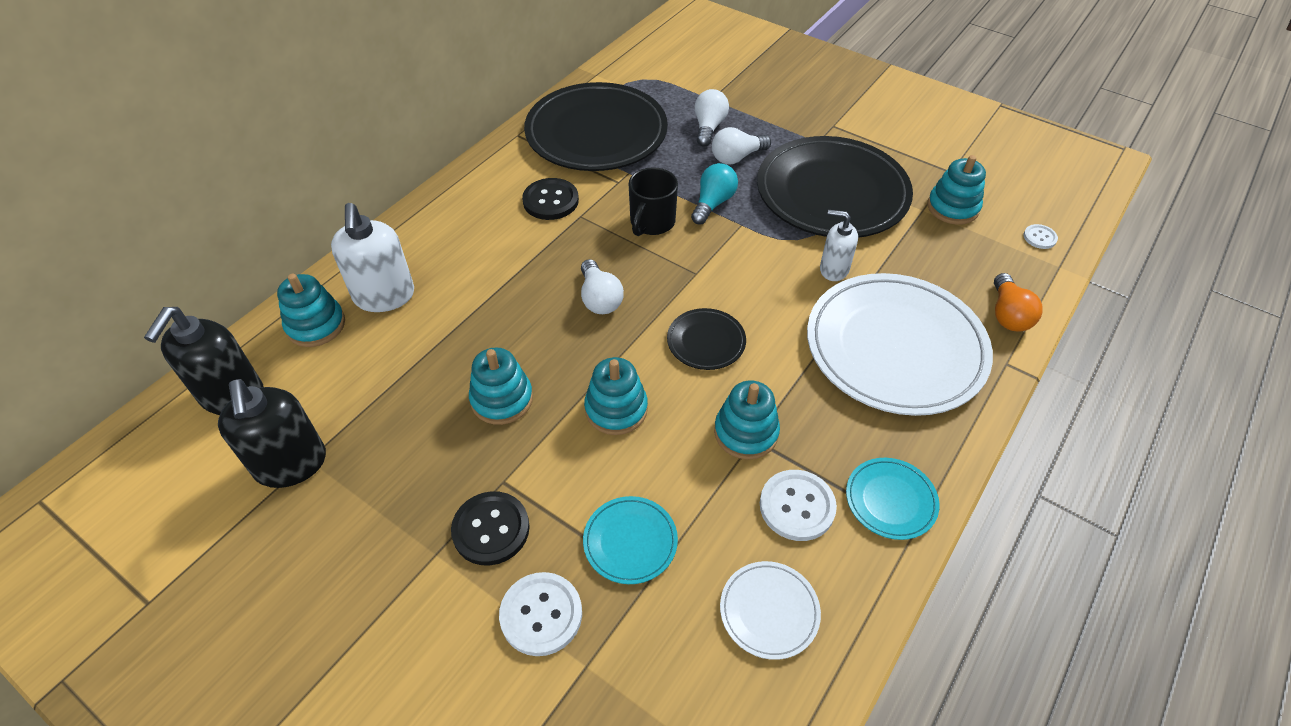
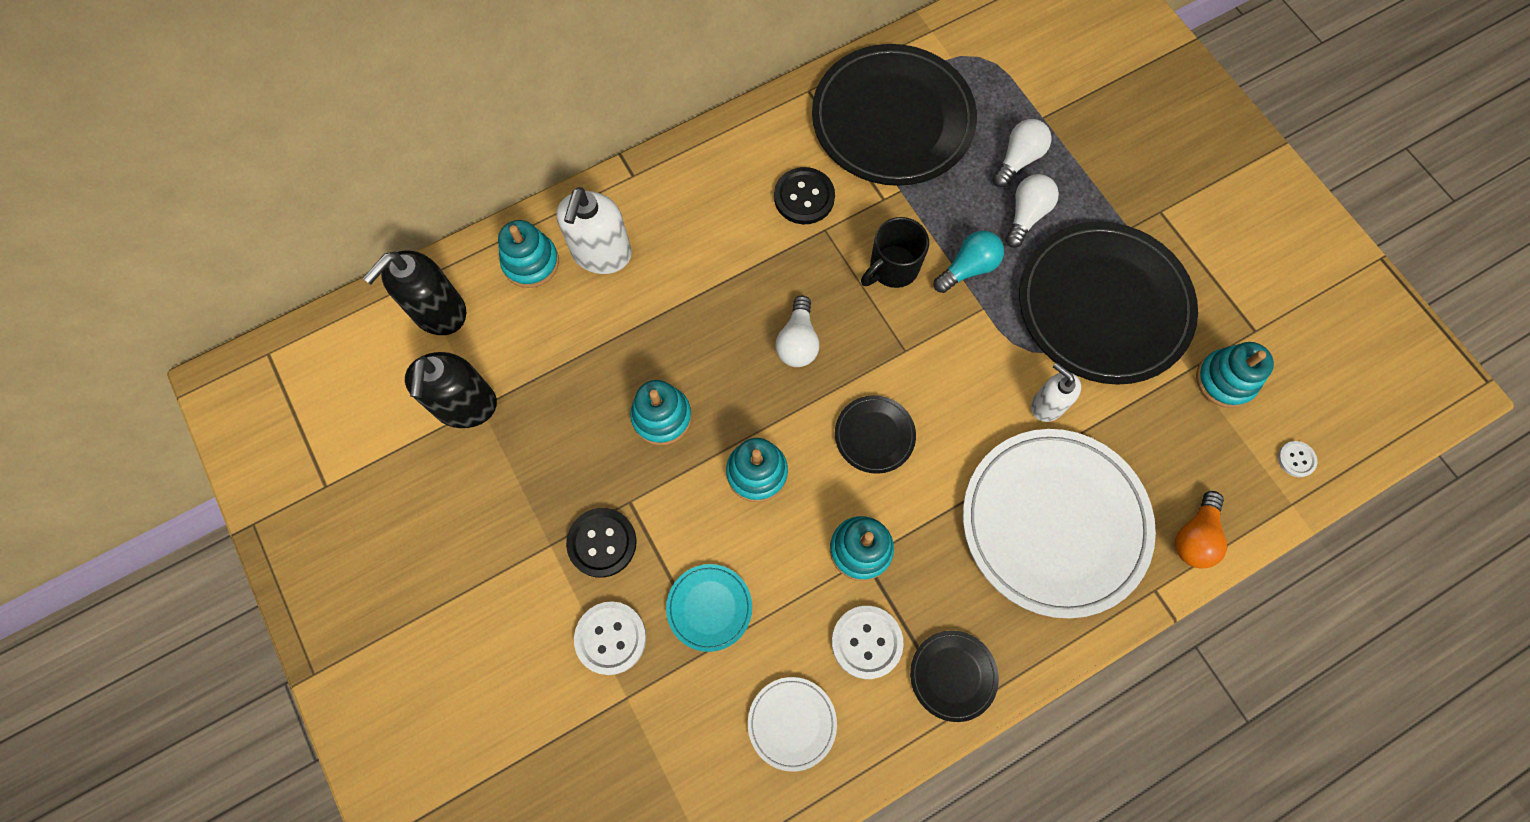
camera: 25 degrees right, 20 degrees up
(736, 157) = (1026, 215): white light bulb -> white light bulb turned 120 degrees clockwise
(890, 500) = (953, 675): turquoise plate -> black plate

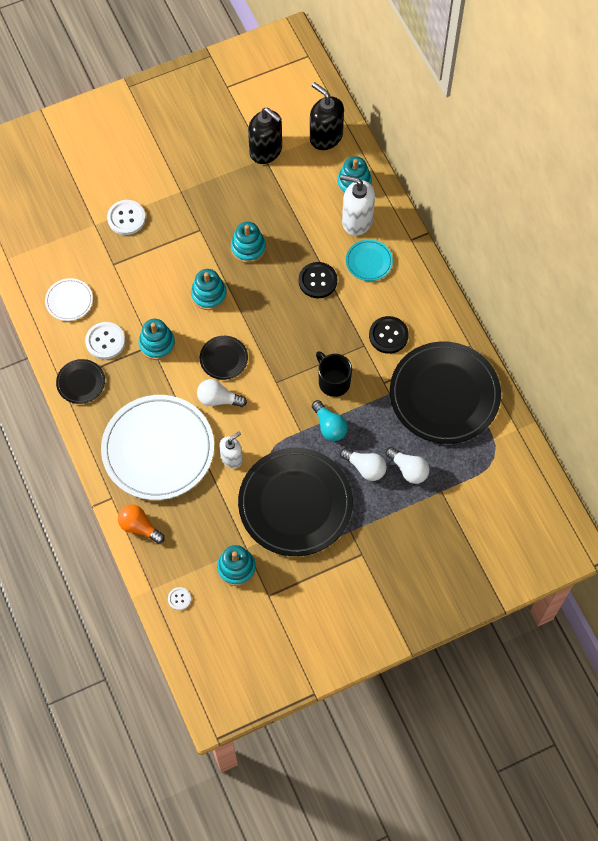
camera: 95 degrees right, 5 degrees down
(466, 405) = (266, 151): black soap dispenser -> black soap dispenser turned 150 degrees counterclockwise
(602, 543) = (178, 215): black button -> black button (317, 281)
(709, 607) = (135, 266): turquoise plate -> turquoise plate (369, 261)
(798, 342) = (288, 323): white light bulb -> white light bulb (218, 399)

